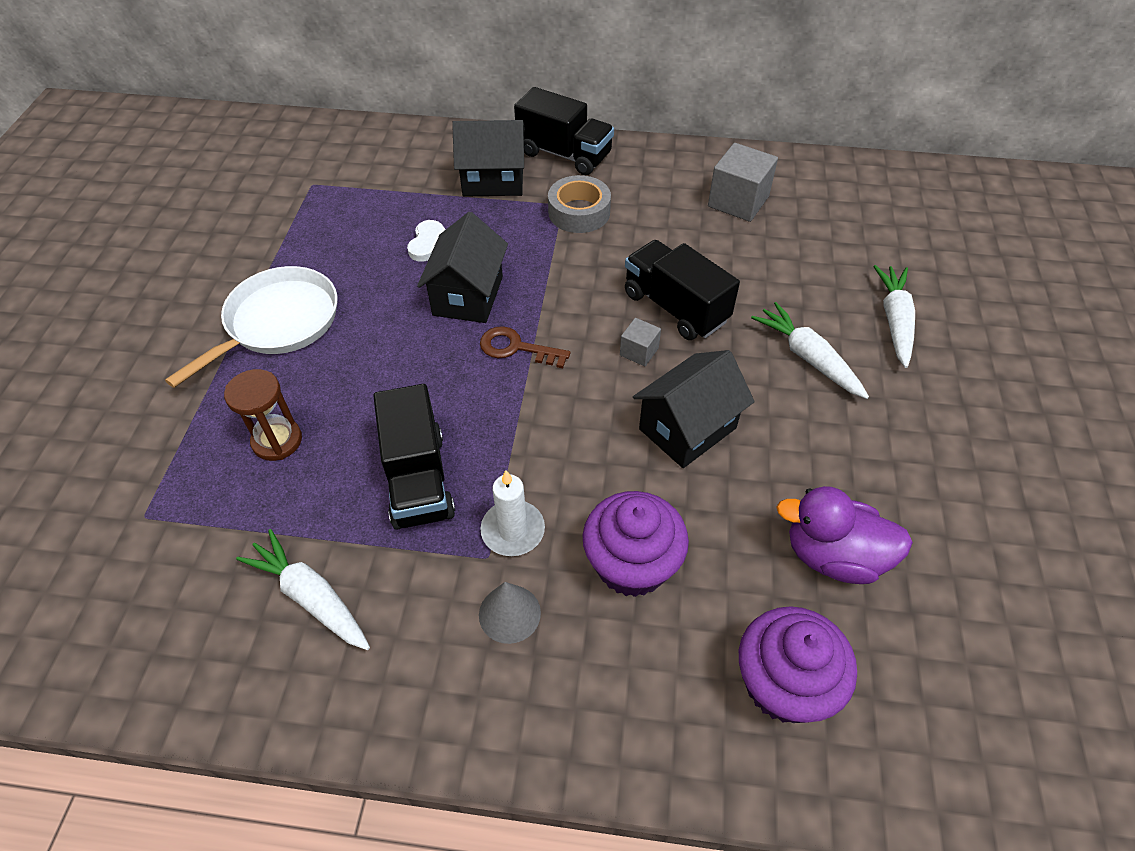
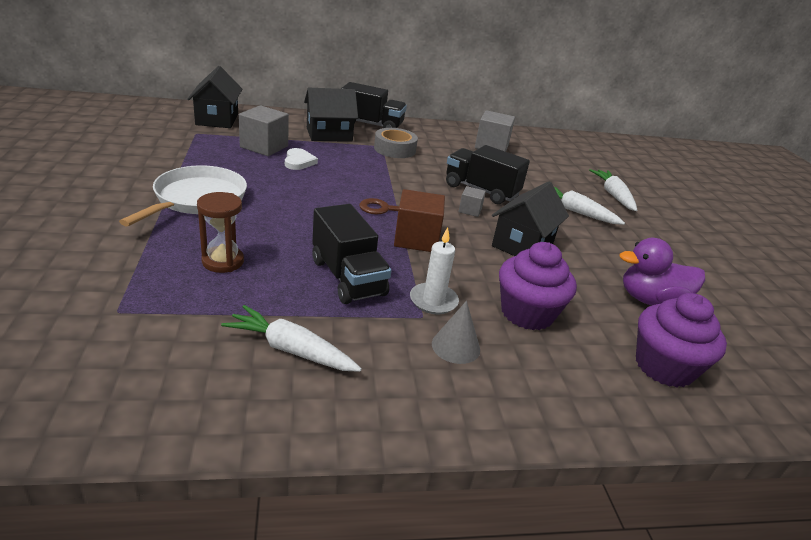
camera: 20 degrees left, 20 degrees down
(393, 211) = (264, 146): none -> grey cube
(468, 296) = (338, 185): black house -> black house (217, 119)
(536, 410) = (416, 239): none -> brown cube

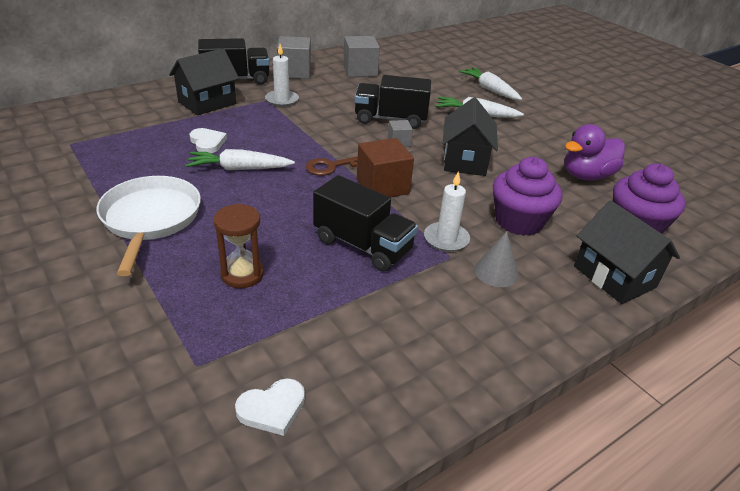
camera: 25 degrees left, 5 degrees up
(136, 367) = (272, 408): none -> white heart
(217, 119) = (75, 120): black house -> black house (614, 277)
(264, 146) = (157, 137): grey cube -> grey cube (294, 72)
(291, 350) = (381, 331): white carrot -> white carrot (239, 169)
(394, 149) = (282, 100): grey tape -> white candle

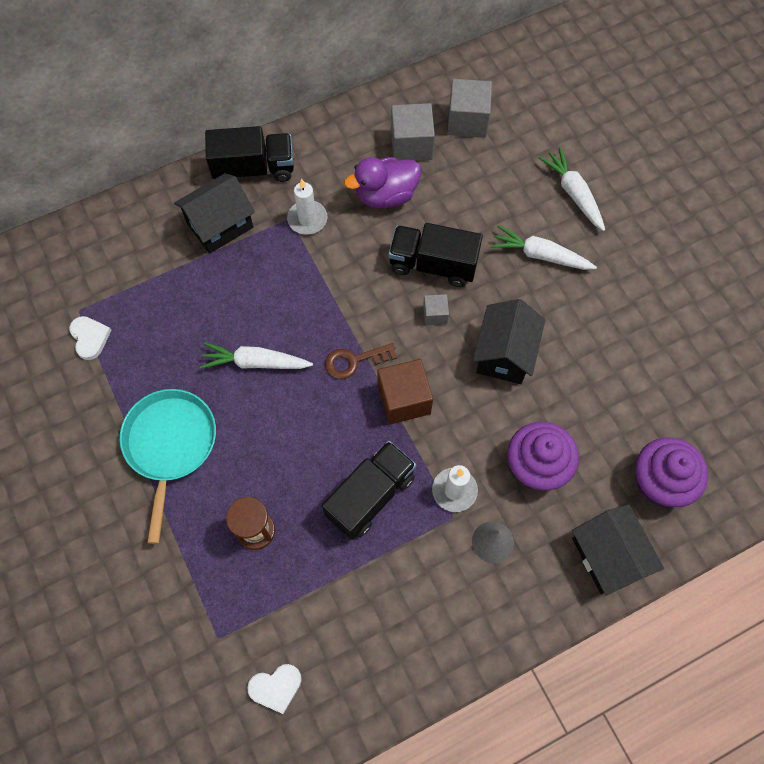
camera: 10 degrees right, 30 degrees up
(150, 219) = (170, 445): white pan -> turquoise pan
(207, 143) = (221, 311): white heart -> white heart (90, 338)
(294, 72) = (327, 150): grey cube -> grey cube (467, 121)
(362, 245) = (370, 496): black truck -> black truck turned 90 degrees counterclockwise
(586, 176) = (638, 387): purple duck -> purple duck (386, 195)

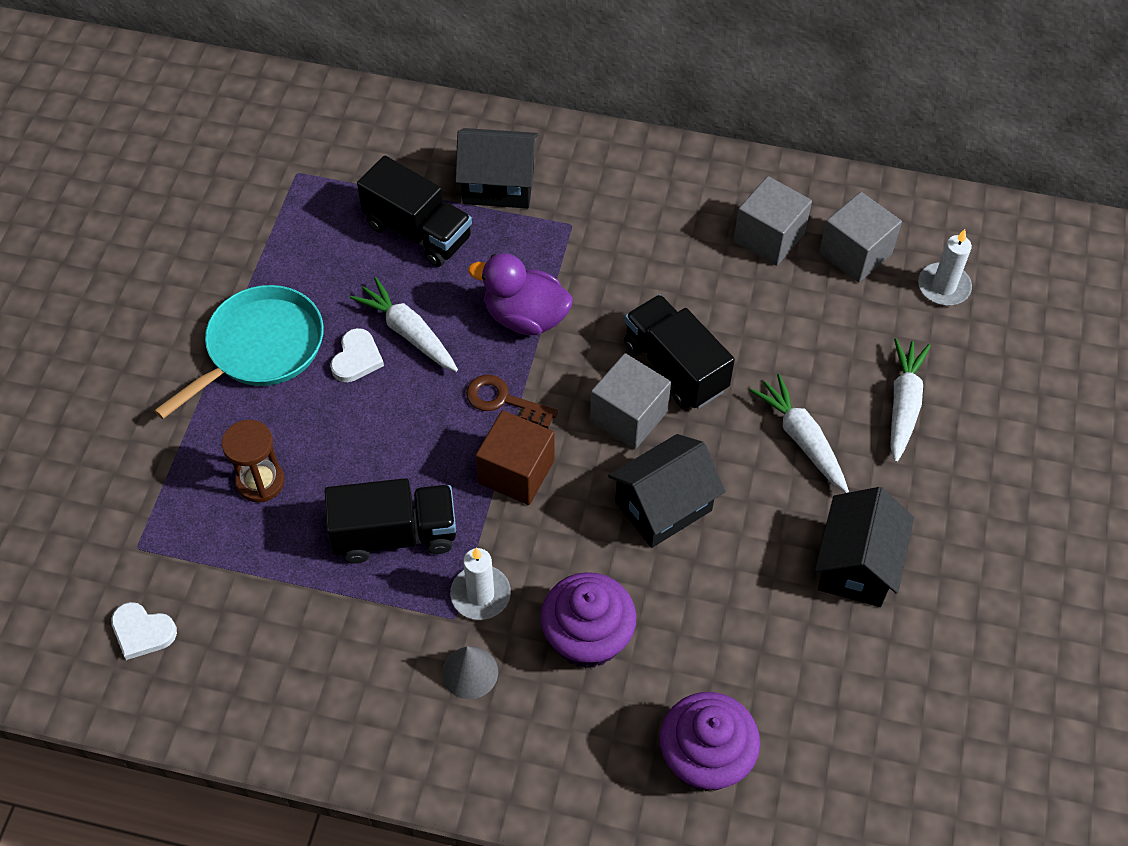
camera: 40 degrees right, 10 degrees down
(90, 338) = (283, 203): white heart -> white heart (356, 358)
(254, 169) = (583, 155): black truck -> black truck (418, 232)
(307, 219) = (589, 236): white candle -> white candle (943, 287)
(386, 195) = (692, 268): purple duck -> purple duck (525, 317)
(435, 314) = (628, 416): grey cube -> grey cube, size x1.87
(607, 556) = (574, 782): black house -> black house (856, 565)

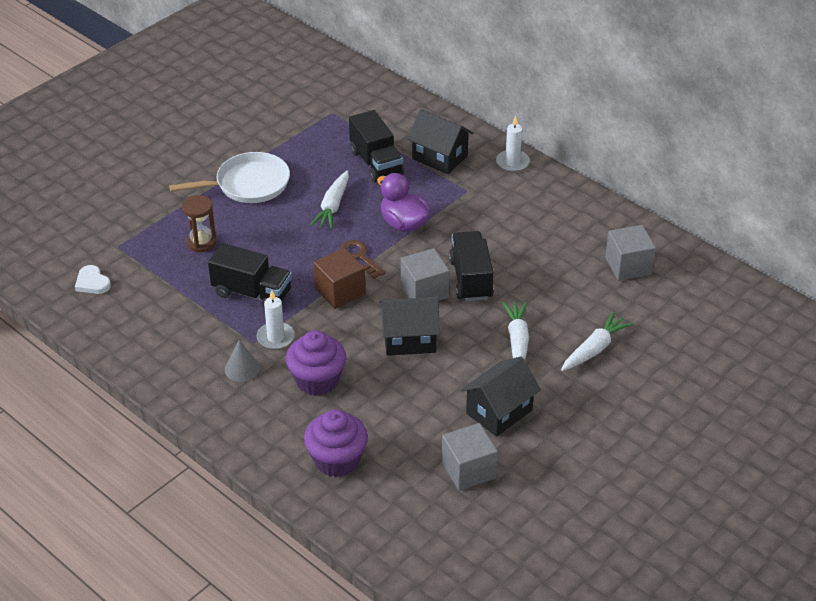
camera: 30 degrees right, 15 degrees down
(260, 348) = (248, 184): turquoise pan -> white pan
(356, 358) = (295, 208): white heart -> none
(408, 332) = (333, 206): white carrot -> white carrot turned 150 degrees counterclockwise
(769, 237) = (580, 239): grey cube -> grey cube (468, 470)
(943, 287) = (671, 303): white candle -> white candle (512, 162)

